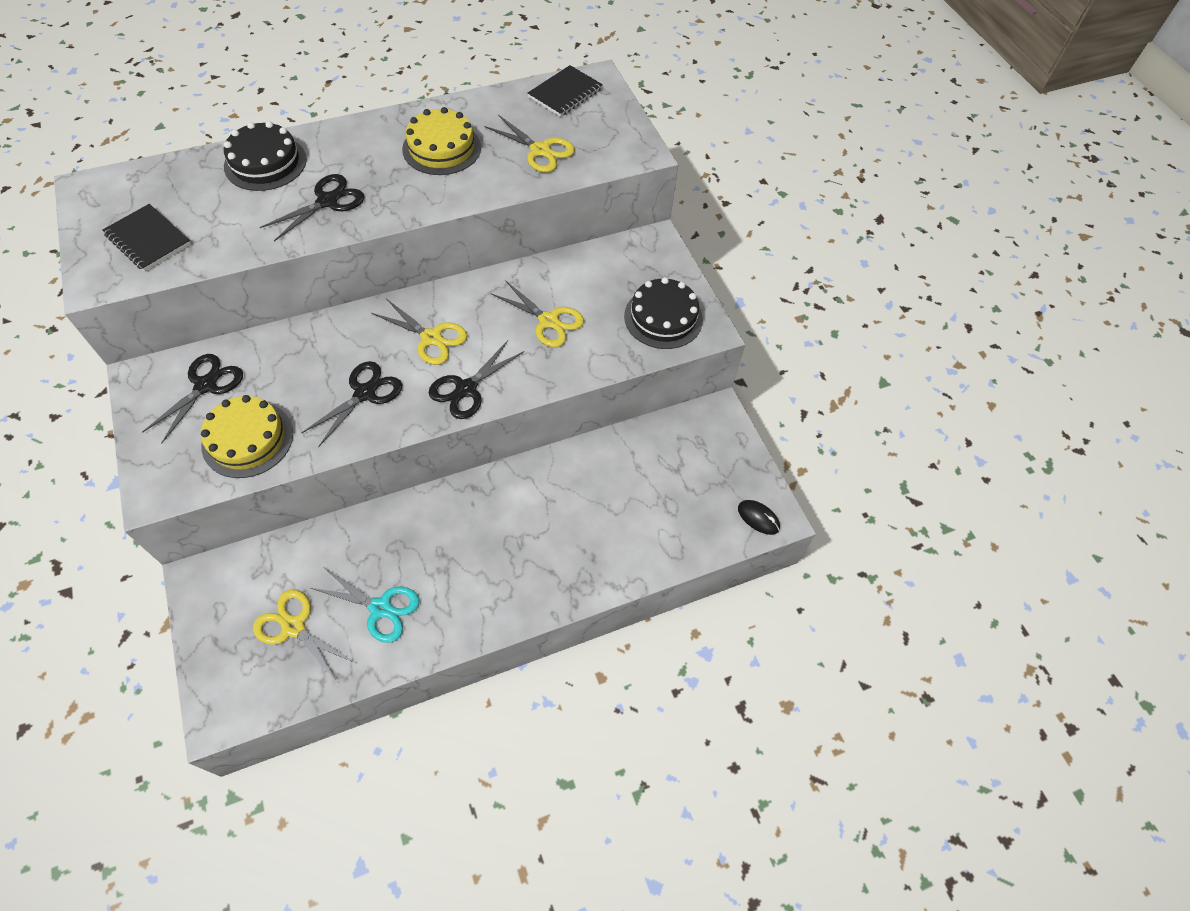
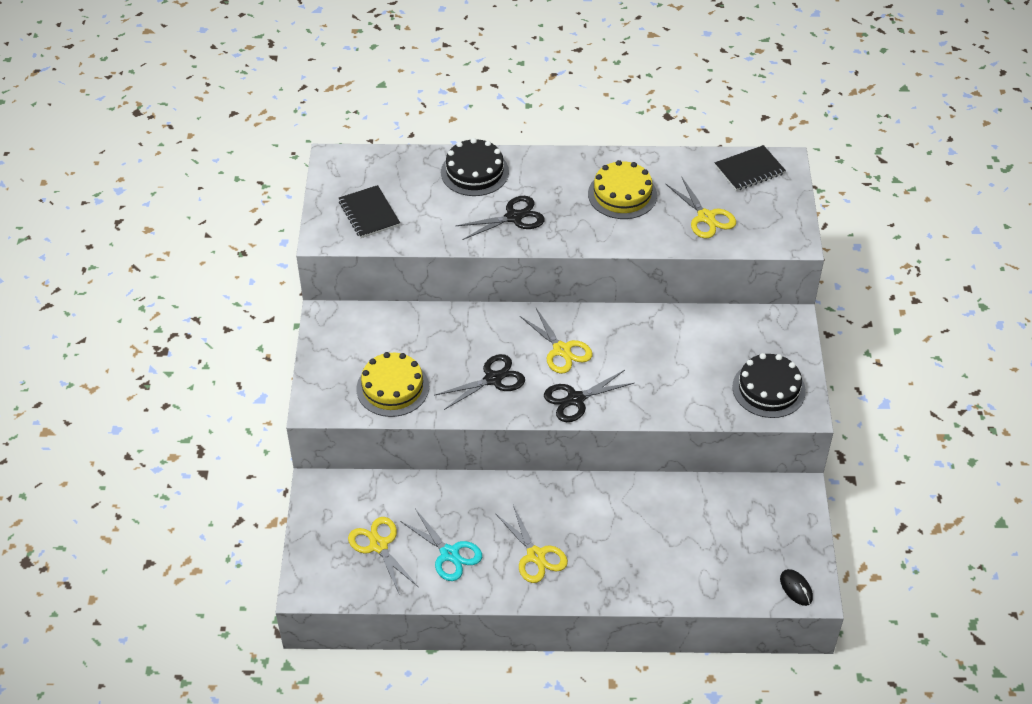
camera: 25 degrees right, 10 degrees down
(205, 385) = (372, 337): black scissors -> none
(549, 321) = (666, 364): yellow scissors -> yellow scissors (536, 555)

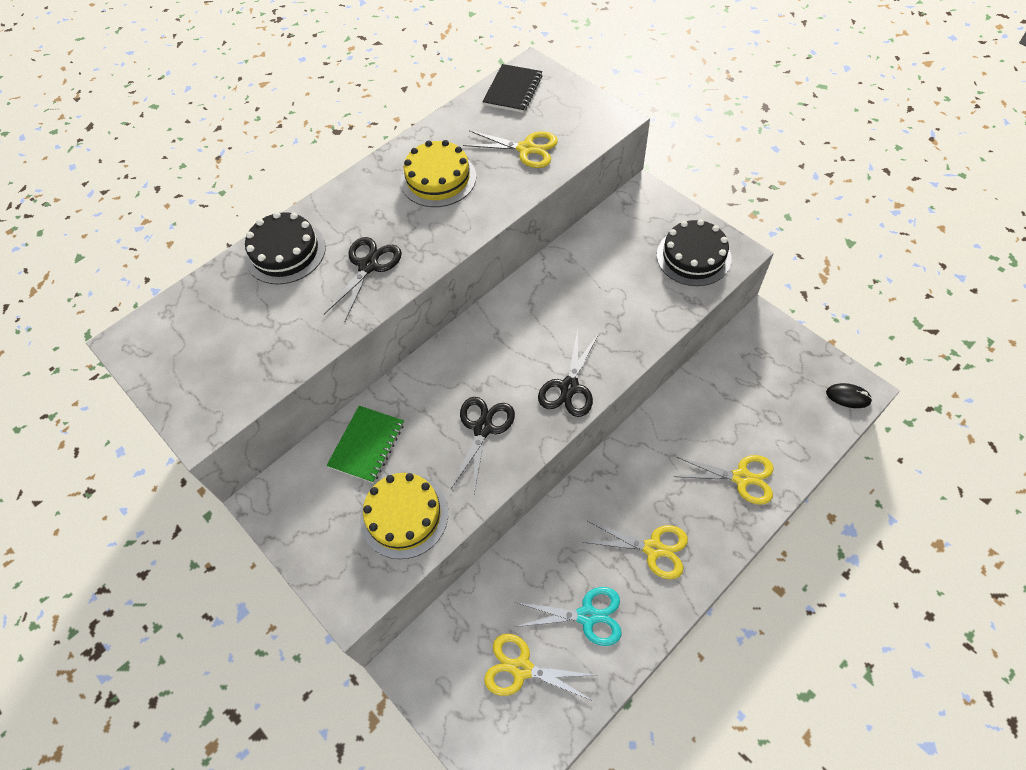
camera: 40 degrees left, 10 degrees up
(369, 213) = (223, 367): black notebook -> none
(414, 333) = (367, 445): none -> green notebook
(562, 350) = (509, 354): yellow scissors -> yellow scissors (741, 477)

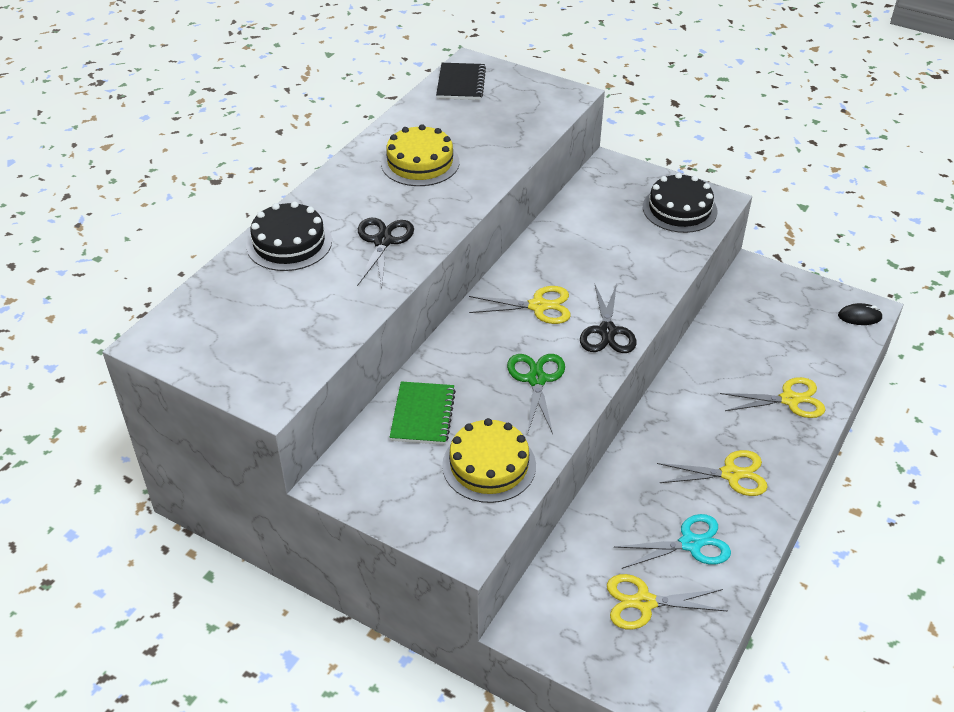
camera: 20 degrees left, 15 degrees down
(483, 428) = (536, 379): black scissors -> green scissors
(526, 149) = (497, 128): yellow scissors -> yellow scissors (538, 306)

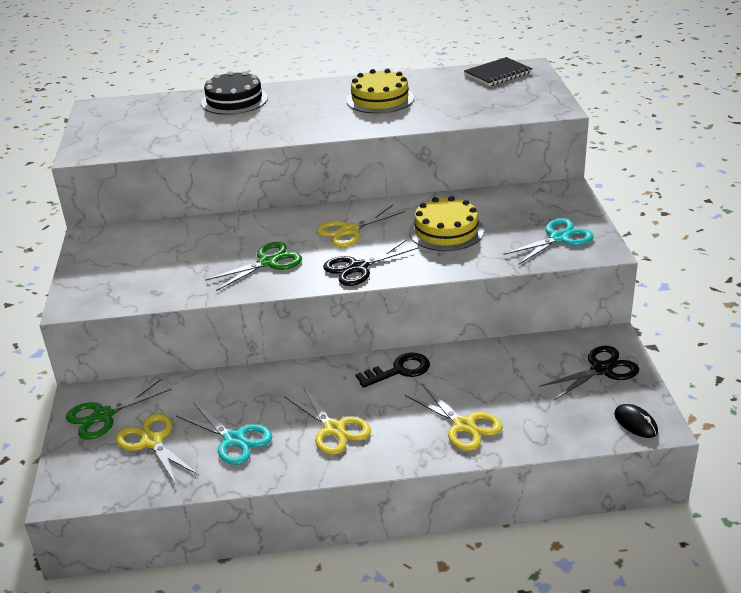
camera: 55 degrees right, 10 degrees down
(383, 241) = (275, 122): black scissors -> black scissors (601, 369)
(422, 415) = (183, 238): green notebook -> none
(489, 465) = (159, 281): yellow cake -> yellow cake (446, 231)
(538, 306) = (349, 231): yellow scissors -> yellow scissors turned 90 degrees clockwise
(570, 623) = (103, 416): none -> green scissors
(679, 209) = (559, 238): black cake -> turquoise scissors
(686, 396) = (399, 370): none -> black key

